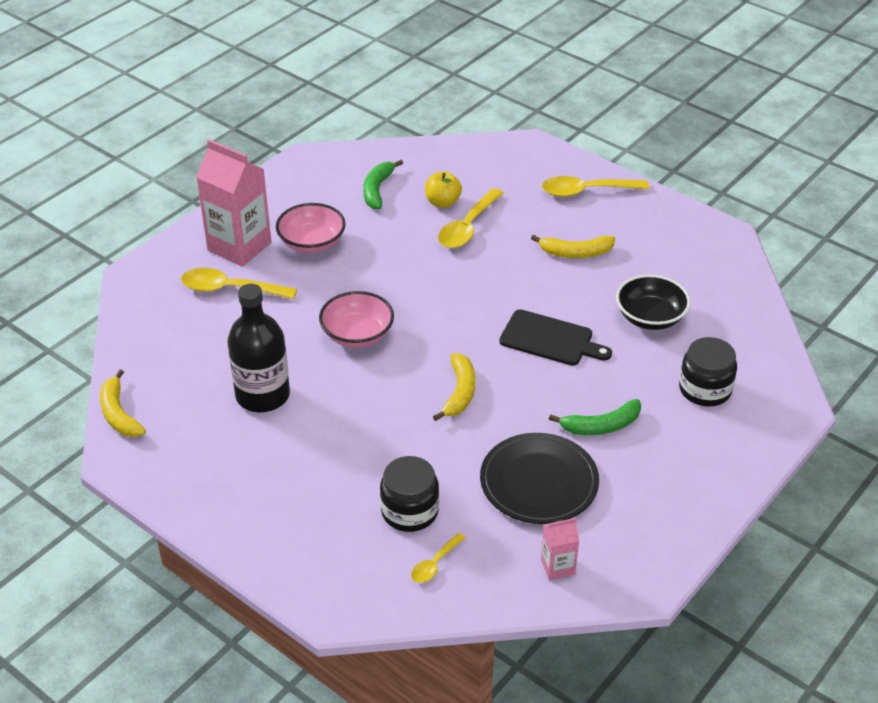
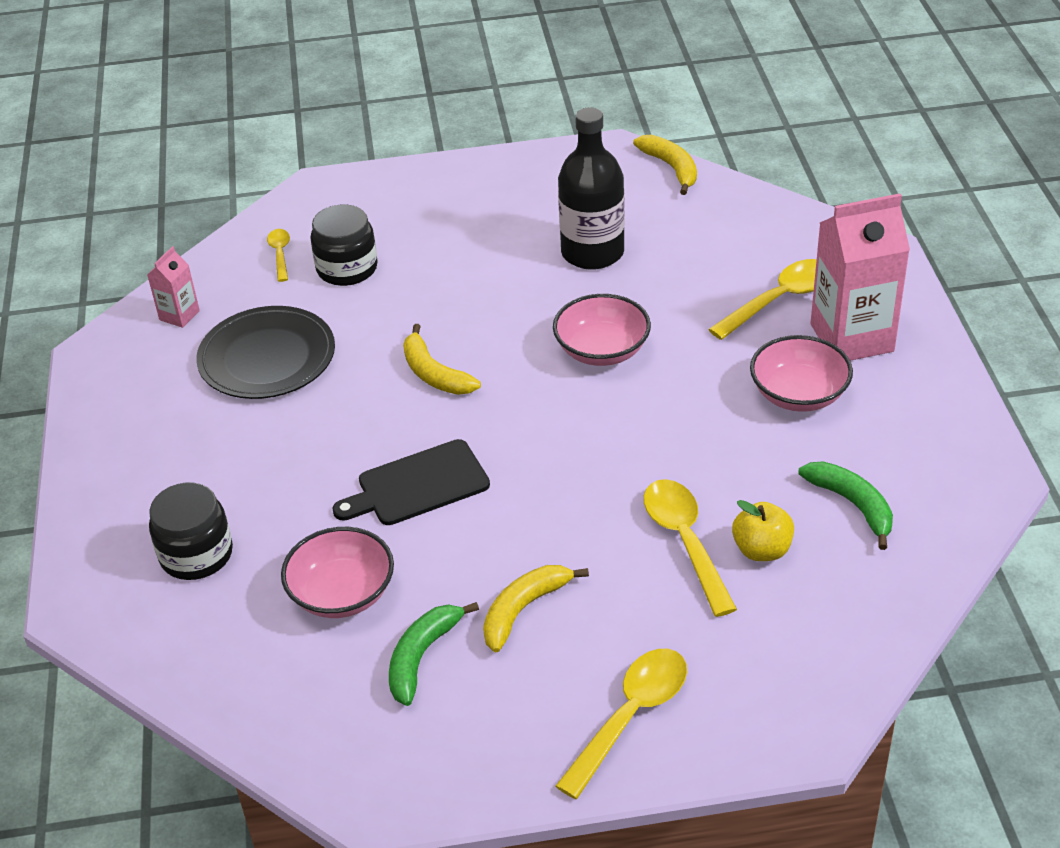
camera: 135 degrees right, 0 degrees up
(119, 414) = (671, 168): yellow banana -> yellow banana turned 45 degrees clockwise
(601, 426) = (265, 442): green banana -> green banana (422, 657)
(650, 317) = (342, 593): black bowl -> pink bowl

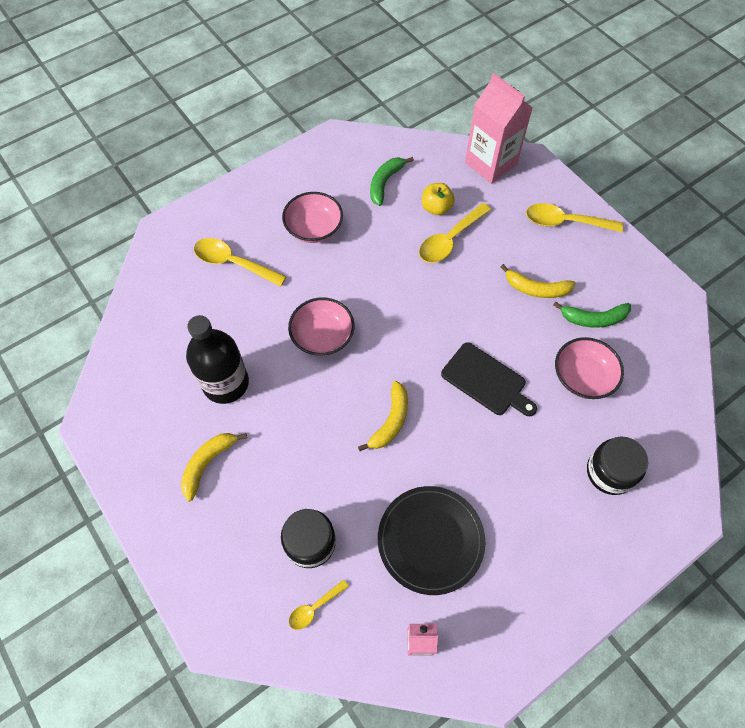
camera: 120 degrees left, 20 degrees up
(671, 168) = (106, 374): yellow banana -> yellow banana (208, 464)
(851, 338) = (254, 219): pink carton -> pink carton (490, 164)

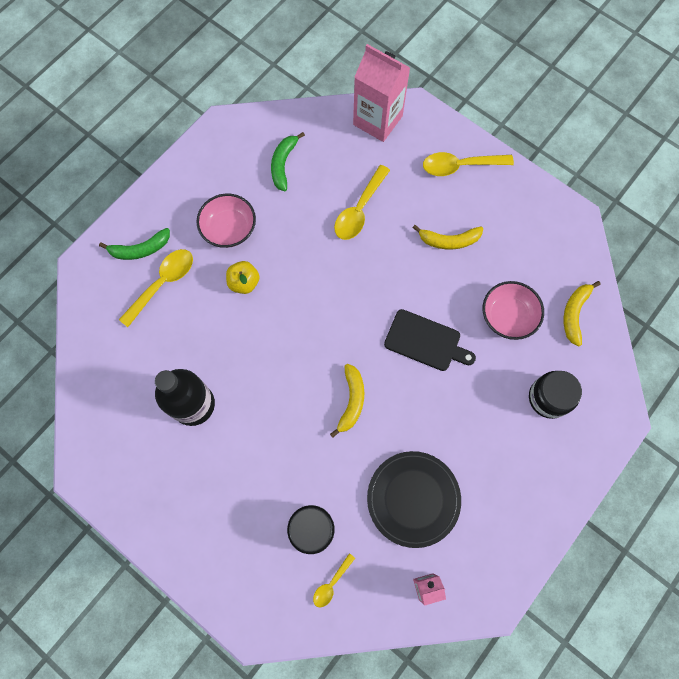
camera: 15 degrees left, 10 degrees up
(208, 464) = (201, 483): yellow banana -> yellow banana (574, 314)
(233, 263) = (163, 283): yellow spoon -> yellow spoon turned 120 degrees clockwise
(322, 336) = (268, 336): pink bowl -> none
(436, 208) = (338, 179): yellow apple -> yellow apple (244, 282)
(593, 319) = (505, 257): green banana -> green banana (140, 249)

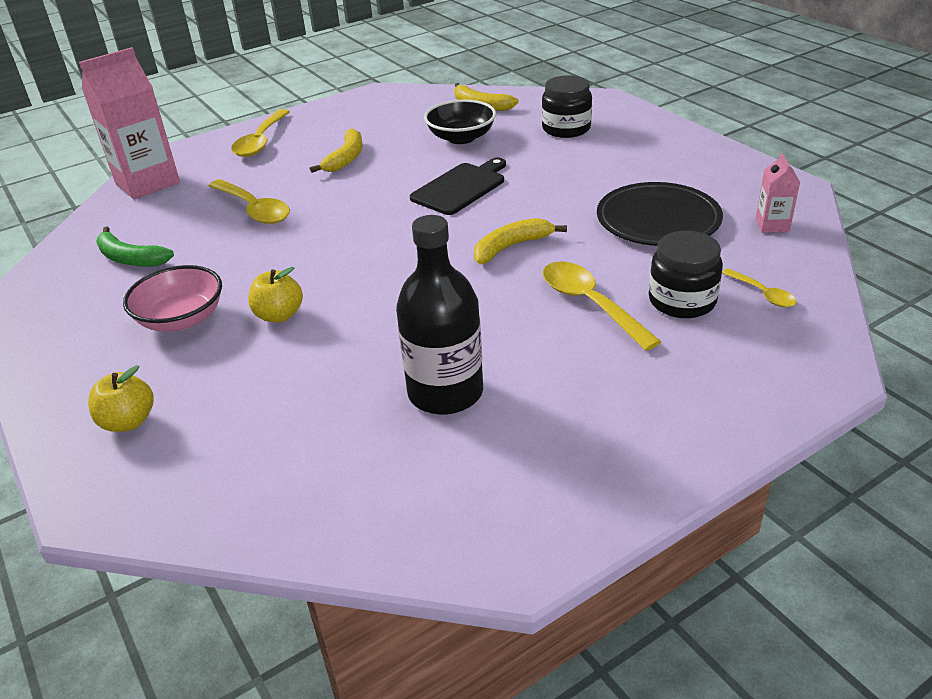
camera: 70 degrees left, 35 degrees down
(140, 249) = (128, 421): green banana -> yellow apple
(163, 283) = (213, 401): yellow spoon -> yellow spoon (590, 304)
(351, 401) = (511, 247): yellow banana -> yellow banana turned 60 degrees counterclockwise
(508, 316) = (461, 137): pink bowl -> black bowl

